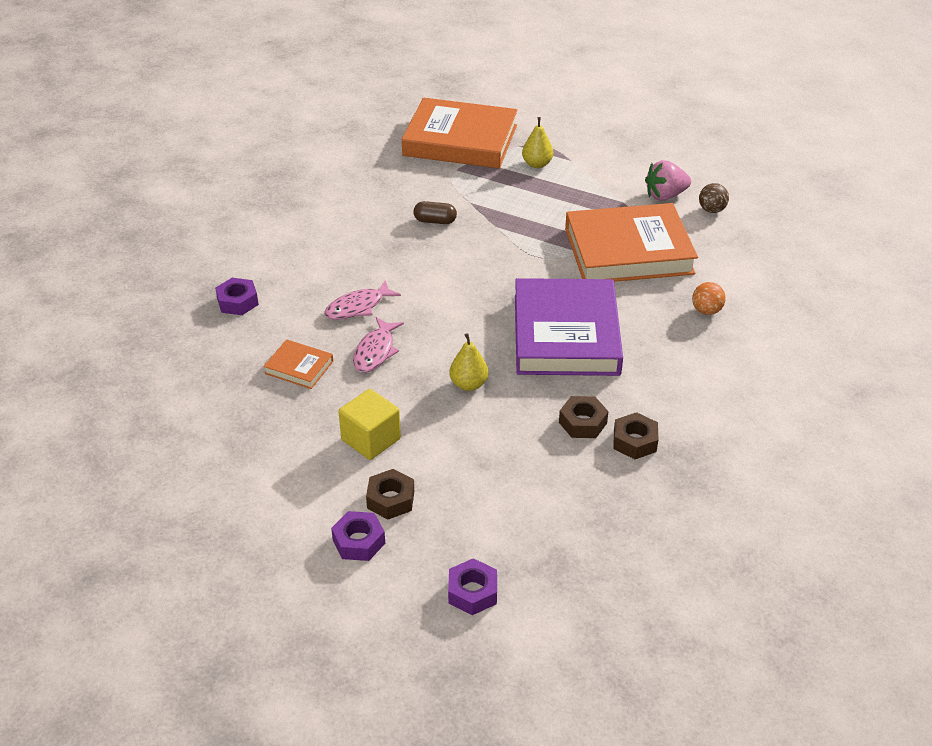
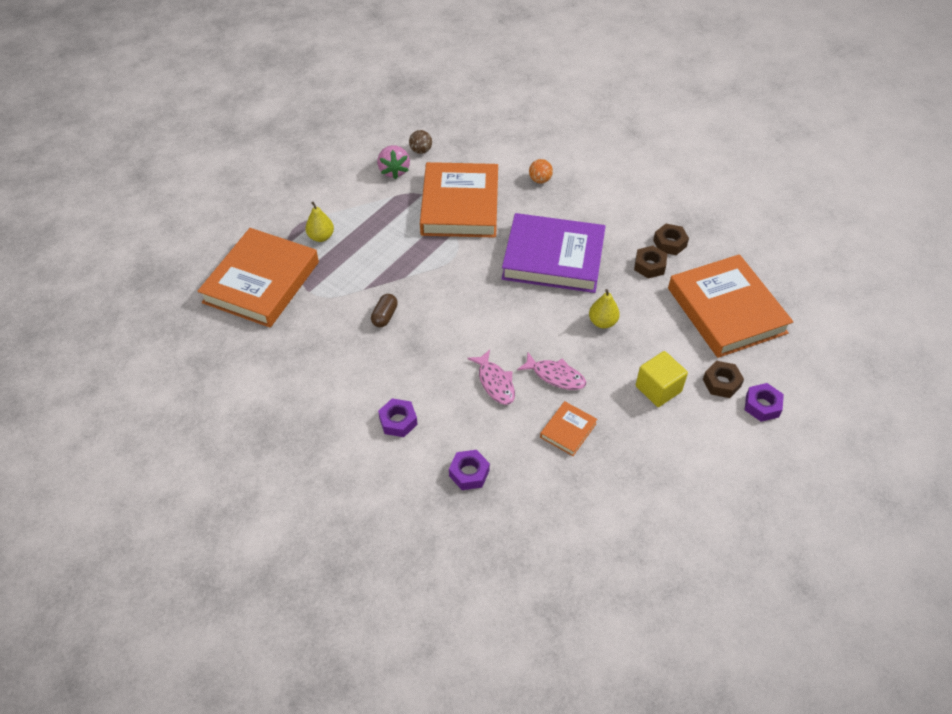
camera: 80 degrees left, 10 degrees up
(472, 592) = (805, 348): purple nut -> purple nut (398, 421)
(522, 503) = (726, 310): none -> orange book

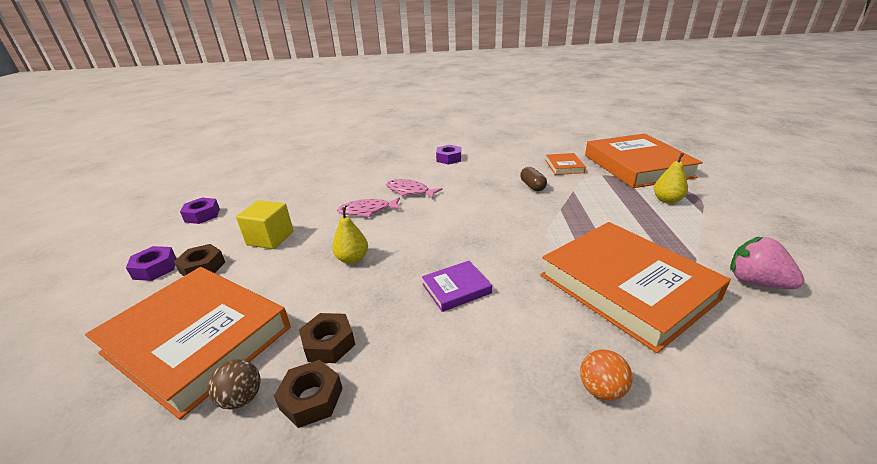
camera: 145 degrees right, 20 degrees down
(421, 151) = (797, 328): brown ball -> brown ball (242, 398)
(469, 473) = (384, 160): purple nut -> purple nut (202, 215)
(553, 258) = (456, 289): purple book -> purple book, size x0.43
(568, 430) = (335, 193): orange book -> orange book (564, 166)

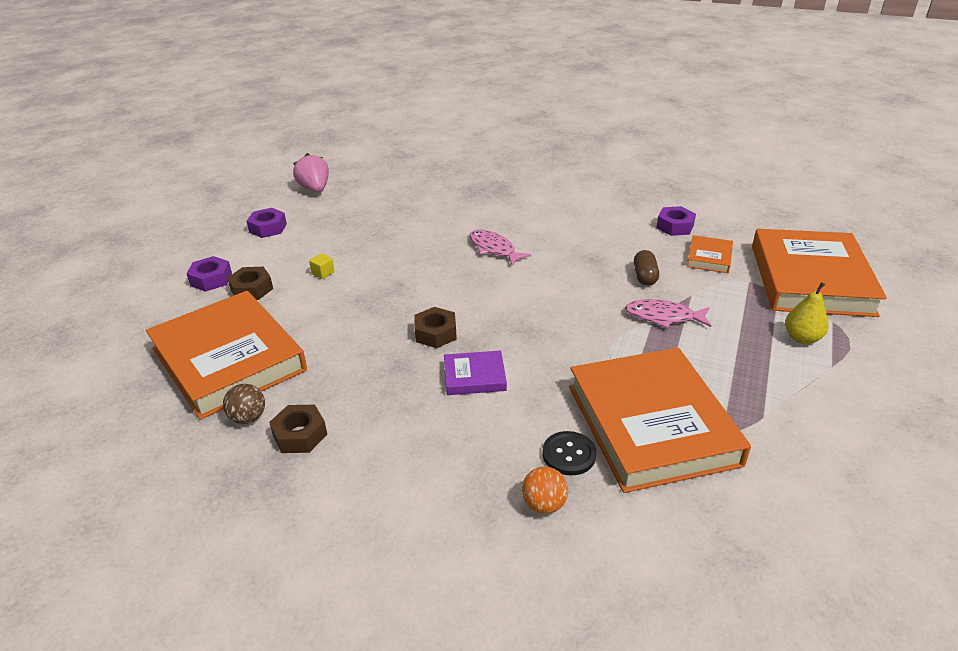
camera: 20 degrees right, 5 degrees up
(270, 238) = (323, 273): yellow cube -> yellow cube, size x0.46
(329, 343) = (332, 394): brown nut -> brown nut (435, 333)
(352, 259) = (391, 317): yellow pear -> none
(367, 211) = (434, 264): pink fish -> pink fish (663, 317)
(449, 158) = (568, 212): purple nut -> purple nut (675, 226)
(585, 333) = (569, 454): none -> black button
(755, 282) = (805, 461): pink strawberry -> pink strawberry (315, 189)

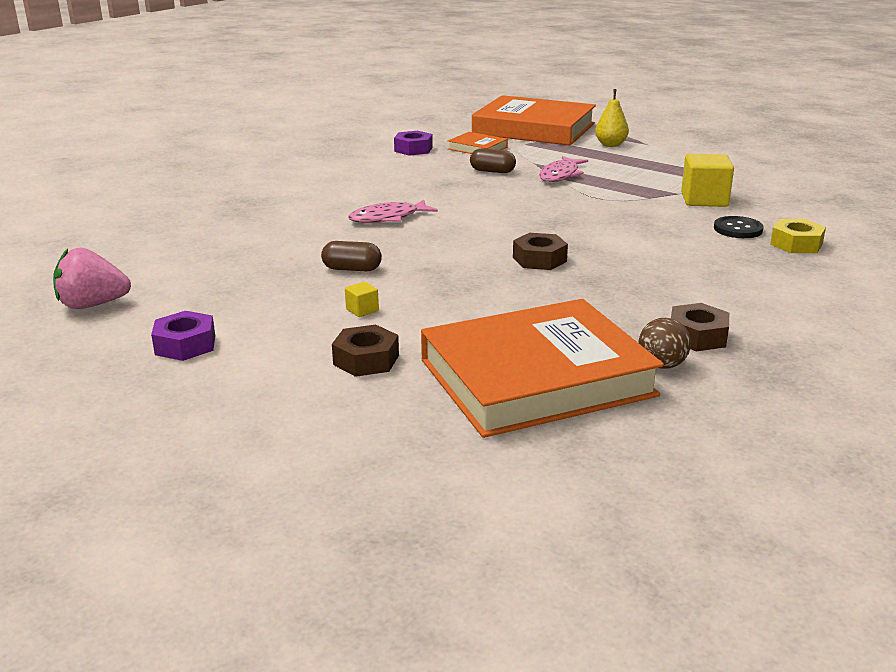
camera: 75 degrees left, 10 degrees down
(211, 279) = (310, 392): purple nut -> none
(389, 255) = (352, 269): none -> brown capsule
(474, 376) = (622, 250): purple book -> none
(544, 504) = (796, 244): orange ball -> yellow nut
(652, 424) = (704, 200): orange book -> yellow cube

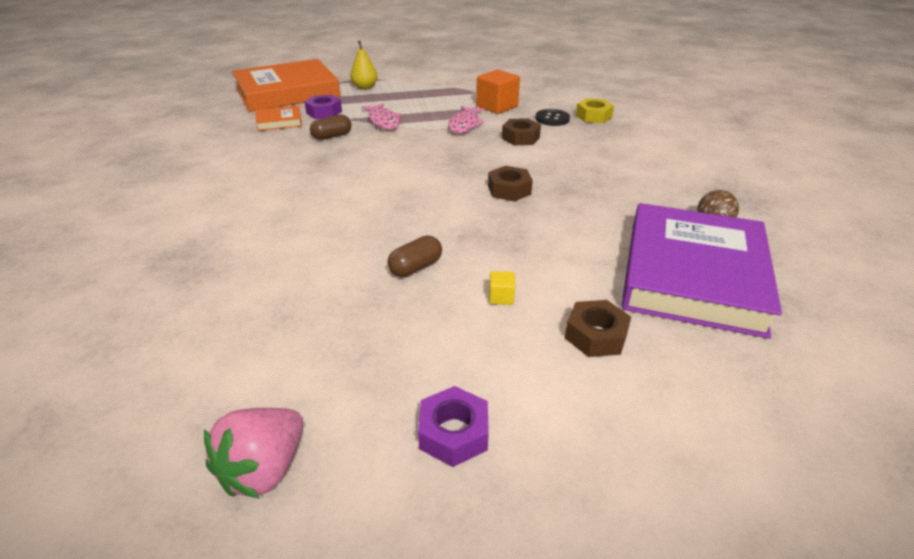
camera: 50 degrees left, 10 degrees up
(388, 218) = (342, 209): pink fish -> pink fish (464, 125)
(413, 149) = (229, 141): purple nut -> purple nut (324, 112)
(536, 377) = (692, 275): orange book -> purple book
(697, 336) = (683, 196): brown nut -> brown nut (520, 138)
(704, 200) = (497, 106): yellow cube -> orange cube

